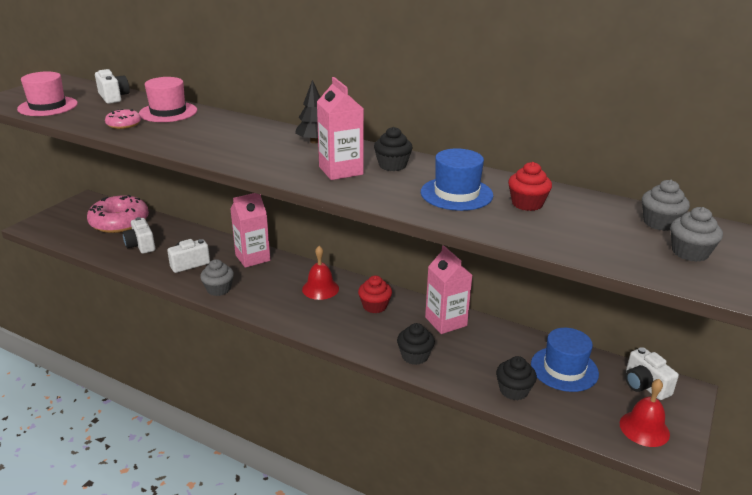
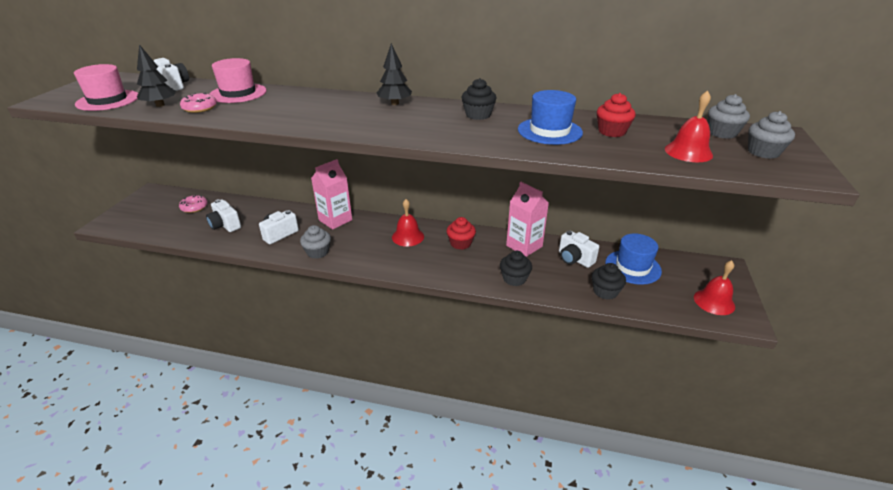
camera: 15 degrees left, 5 degrees up
(90, 117) = (160, 105): none -> black tree
(119, 222) = (194, 207): pink donut -> pink donut, size x0.48
(341, 170) = (437, 124): pink carton -> none
(597, 239) = (688, 152): none -> red bell
(644, 385) = (696, 268): white camera -> white camera (574, 259)

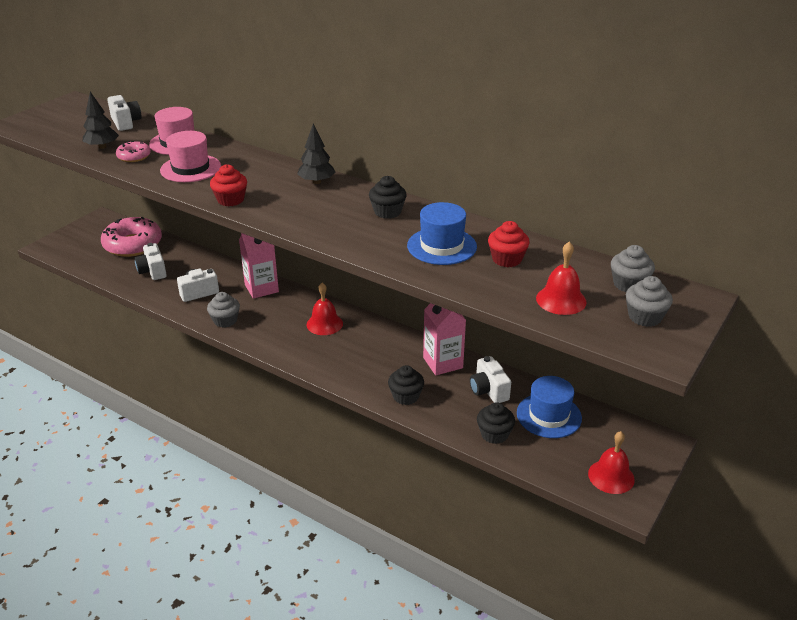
camera: 20 degrees right, 0 degrees up
(108, 100) = (61, 133): pink hat -> pink hat (190, 168)
(194, 207) = (133, 245): pink donut -> pink donut, size x2.07
(460, 243) = (375, 344): red cupcake -> red cupcake (230, 200)

